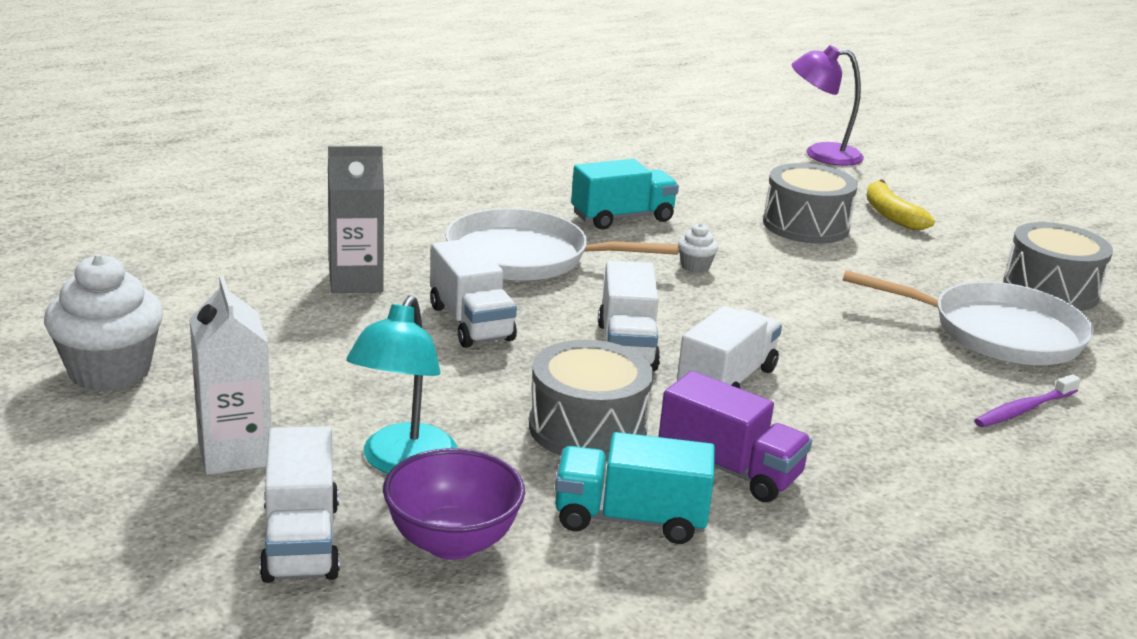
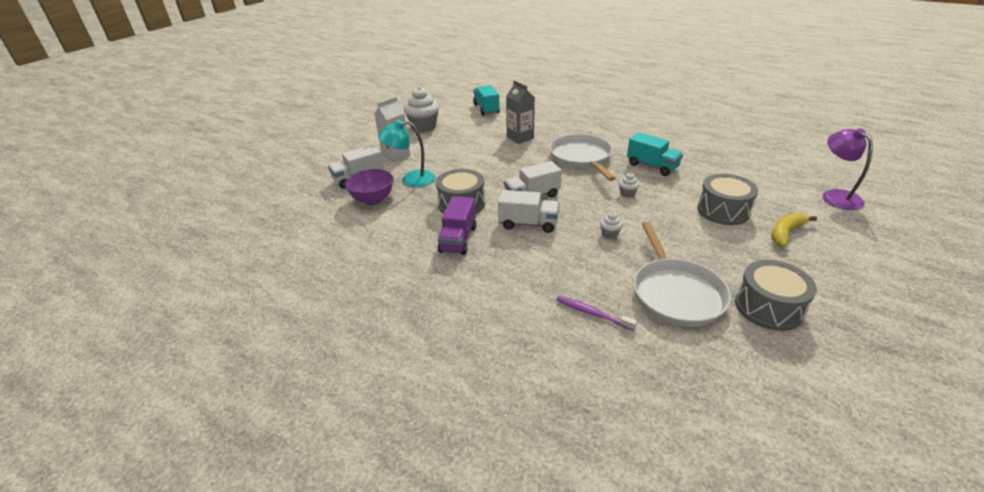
camera: 70 degrees right, 10 degrees up
(471, 323) = (514, 164): white truck -> none
(630, 519) = (408, 227): turquoise truck -> turquoise truck (486, 109)
(812, 323) = (609, 234): none -> white cupcake

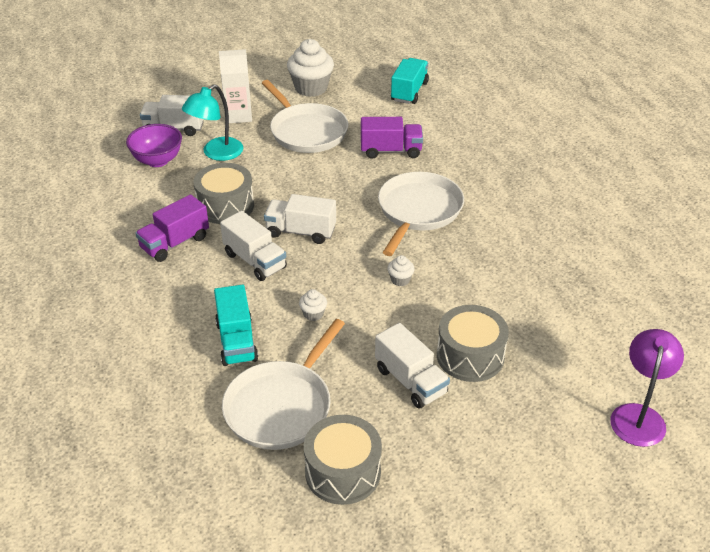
camera: 35 degrees right, 5 degrees up
(411, 180) = (216, 153): turquoise lamp -> turquoise lamp turned 75 degrees counterclockwise
(454, 147) = (306, 131): none -> white pan
(520, 138) = (391, 151): grey carton -> purple truck
(592, 313) = (186, 378): purple toothbrush -> none
(652, 166) = (481, 261): turquoise truck -> turquoise truck (236, 341)
(717, 239) = (410, 381): none -> white truck
(786, 233) = (494, 419): yellow banana -> none

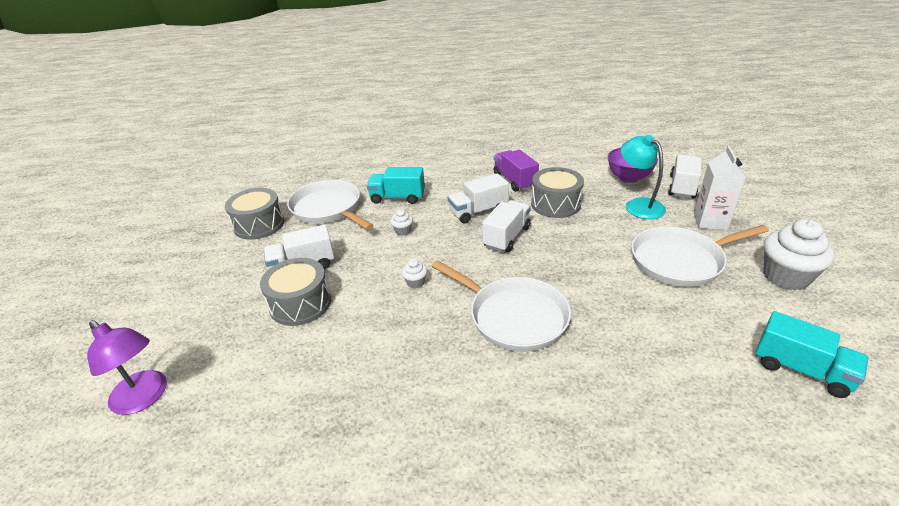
camera: 110 degrees right, 5 degrees down
(391, 151) = (638, 319): purple truck -> none

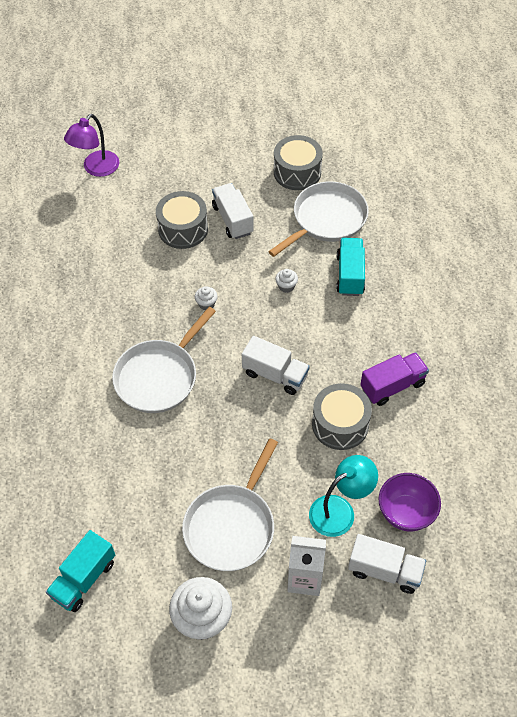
camera: 85 degrees right, 20 degrees up
(478, 211) = (323, 349): white truck -> none
(680, 261) = (231, 526): white pan -> white pan turned 135 degrees counterclockwise

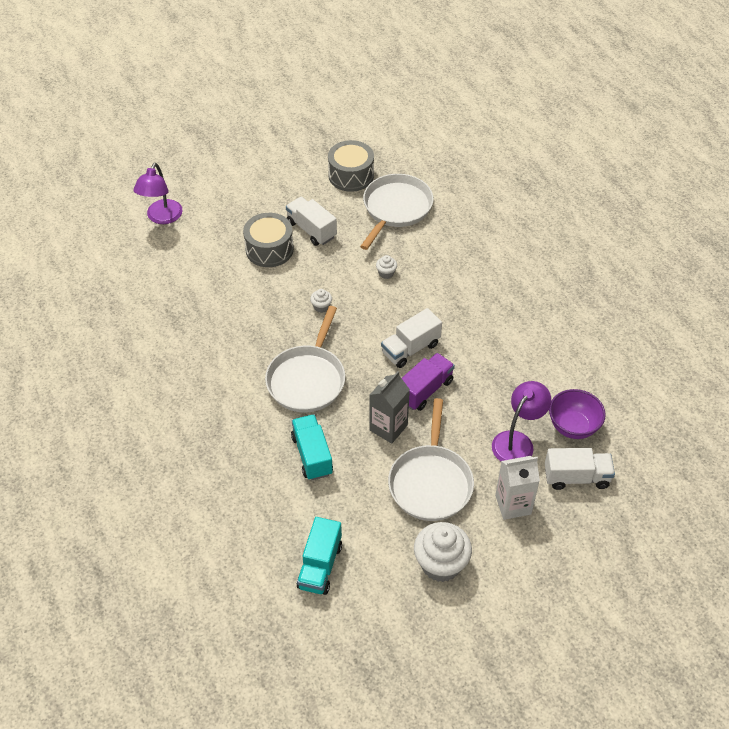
camera: 20 degrees left, 5 degrees down
(215, 453) = (388, 427): none -> grey carton
(275, 375) = (410, 349): white truck -> white truck turned 135 degrees clockwise
(340, 424) = (485, 373): grey drum -> none
(340, 510) = (517, 441): turquoise lamp -> purple lamp
(350, 275) = (438, 249): turquoise truck -> turquoise truck (312, 455)
(392, 386) = (516, 329): purple truck -> purple truck (425, 390)

